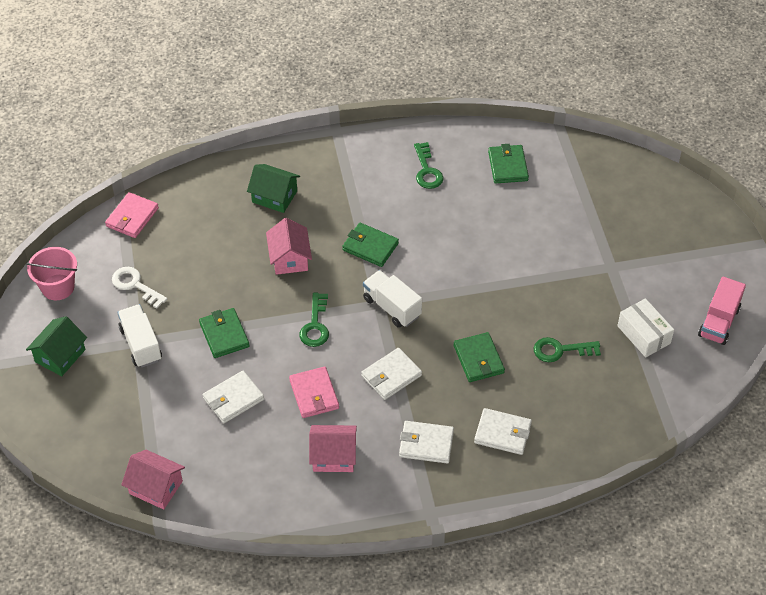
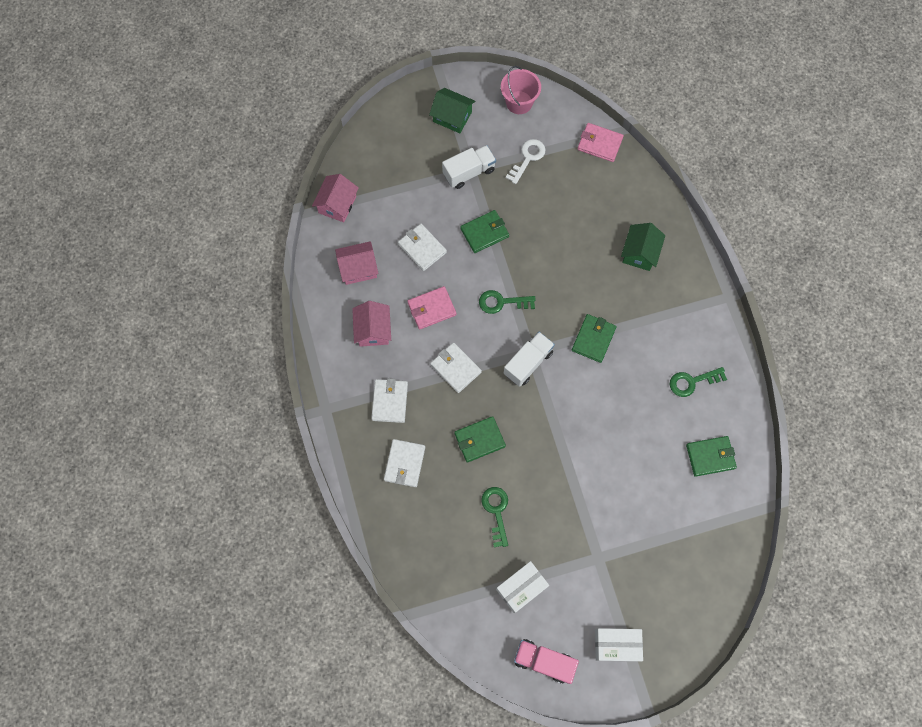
camera: 85 degrees right, 20 degrees up
(289, 258) = (571, 273): pink house -> pink house (358, 268)
(699, 261) = (616, 645): none -> white box

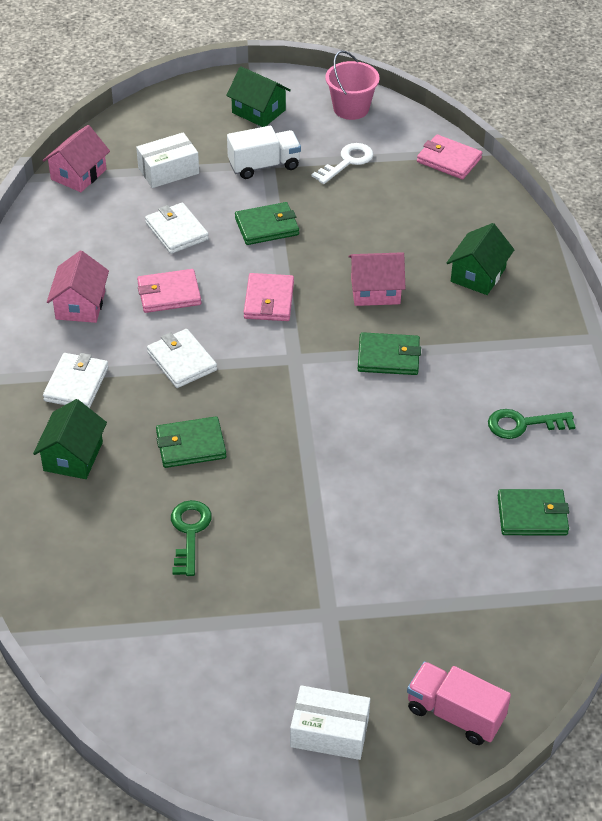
camera: 10 degrees right, 25 degrees down
(358, 268) = (83, 240): pink house -> pink house (375, 291)
(404, 463) = (73, 456): white wallet -> green house
(502, 302) = (269, 300): green key -> pink wallet
(521, 588) = (199, 633): white box -> white box (168, 170)
(528, 363) = (287, 370): white truck -> none
(544, 661) = (207, 734): pink truck -> pink truck (455, 714)
(593, 339) = (388, 357): green wallet -> green wallet turned 60 degrees clockwise

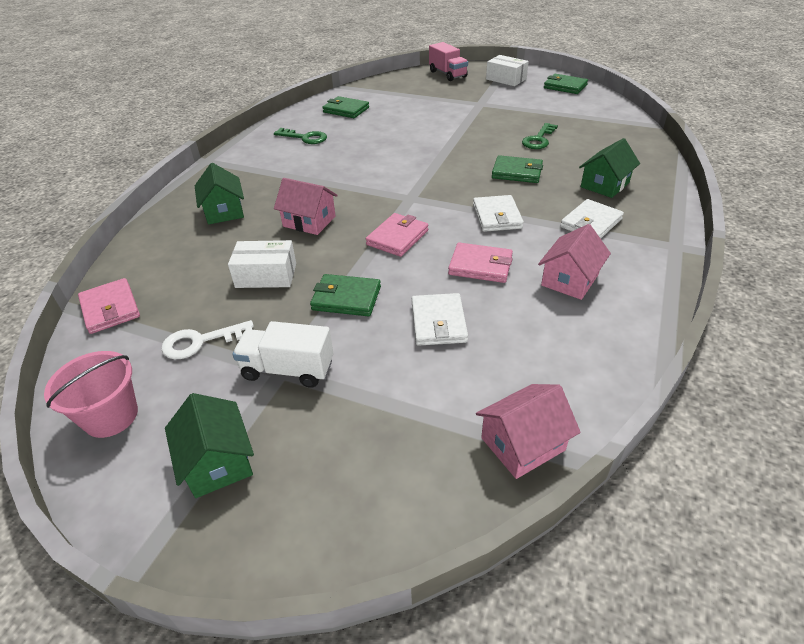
camera: 150 degrees left, 5 degrees down
(168, 170) = (401, 405): white box -> white box (266, 275)
(388, 357) = (345, 183): green wallet -> green wallet (565, 86)
(478, 275) = (224, 211): green house -> green house turned 75 degrees counterclockwise

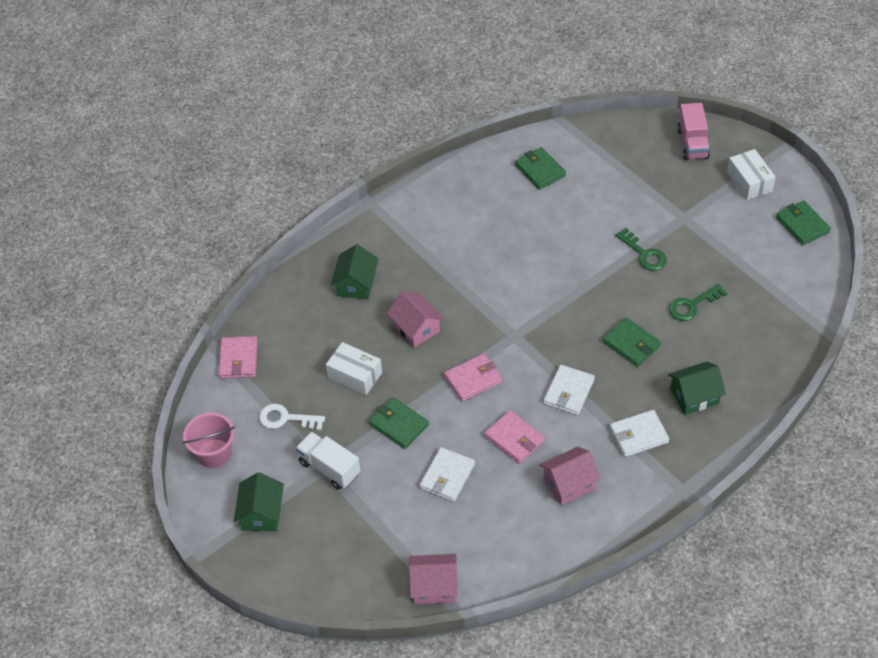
camera: 30 degrees right, 10 degrees up
(305, 138) = (474, 203): green key -> green key (644, 254)

